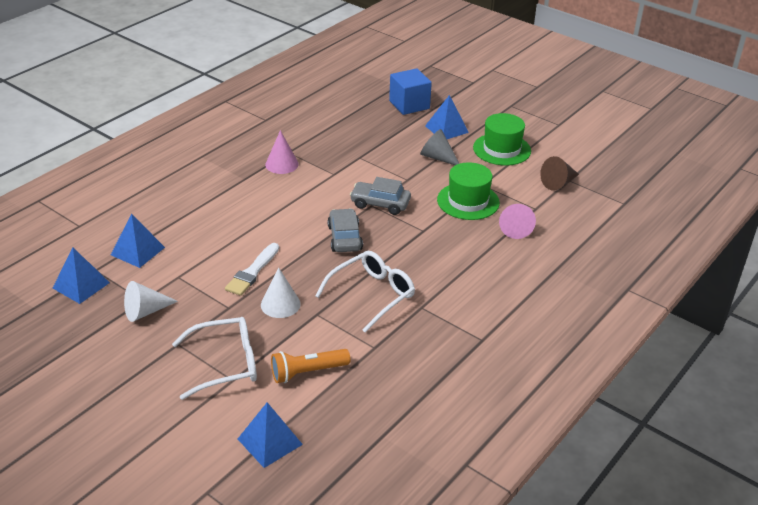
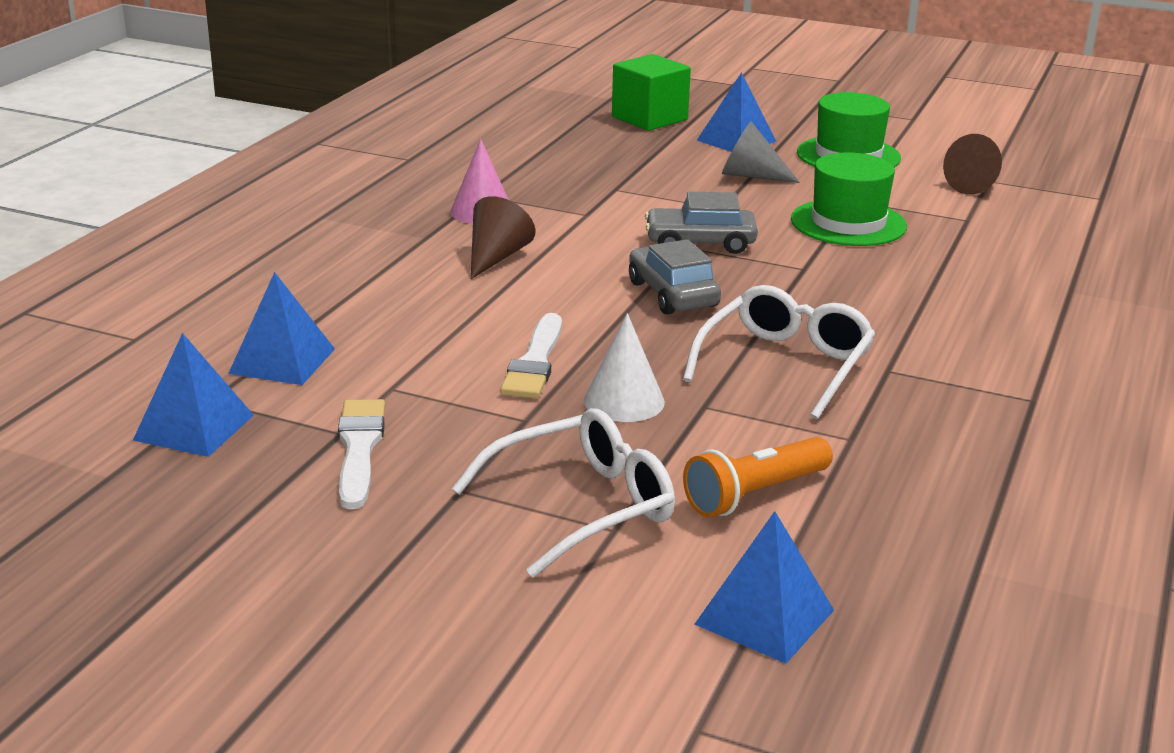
camera: 15 degrees left, 10 degrees down
(146, 311) = (359, 449): white cone -> white brush
(271, 198) = (496, 257): none -> brown cone
(409, 105) = (649, 118): blue cube -> green cube
(515, 228) = (956, 247): pink cone -> none

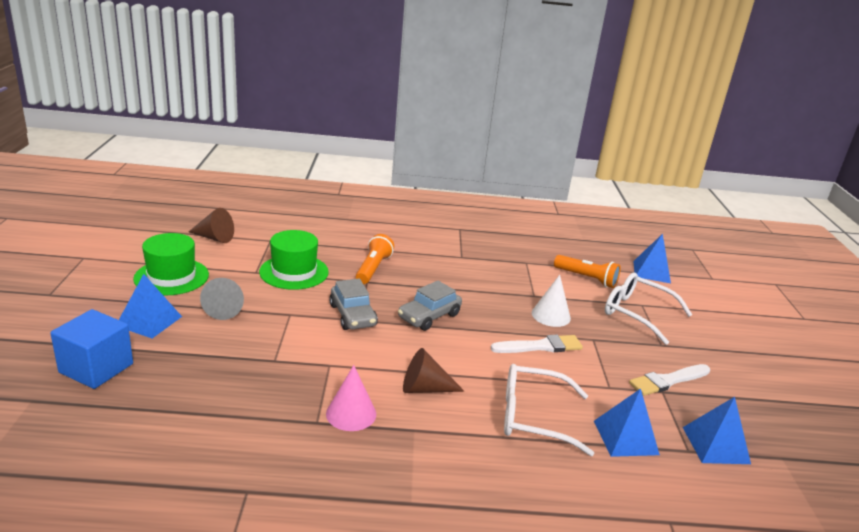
camera: 115 degrees left, 0 degrees up
(649, 118) = (96, 368): green cube -> blue cube
(786, 364) = (478, 279): white glasses -> white glasses (532, 417)
(849, 279) = (373, 268): none -> orange flashlight

